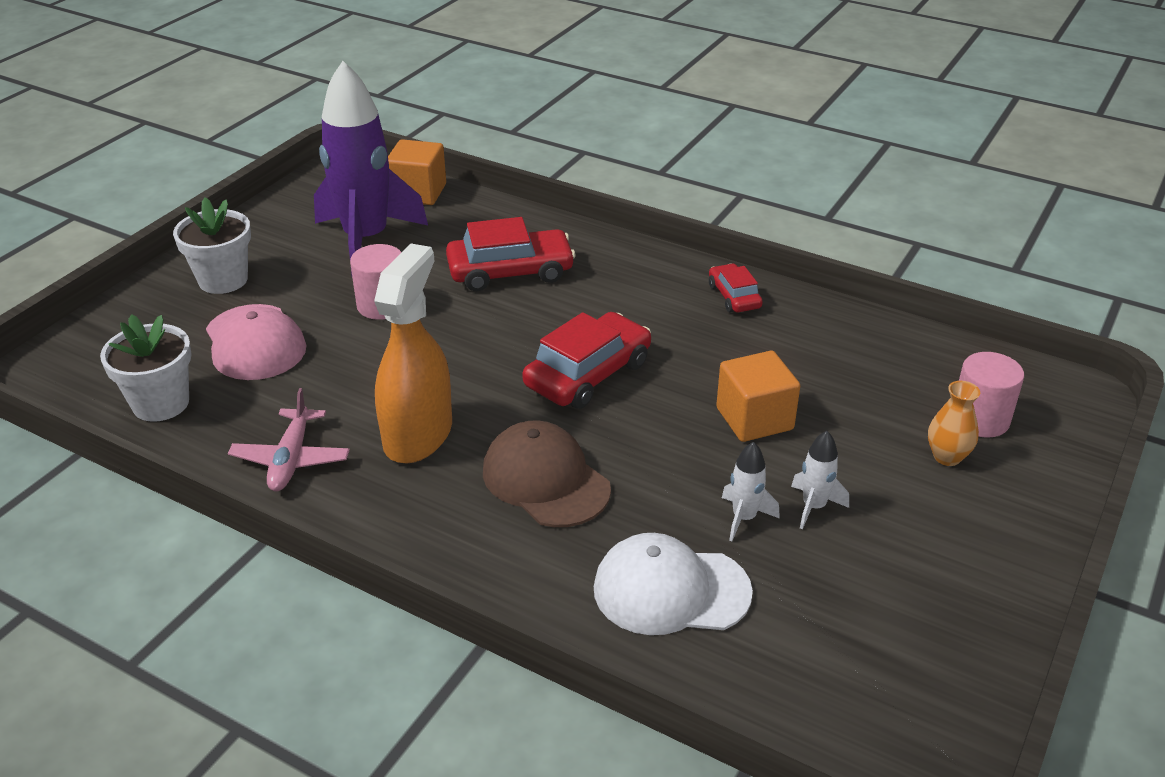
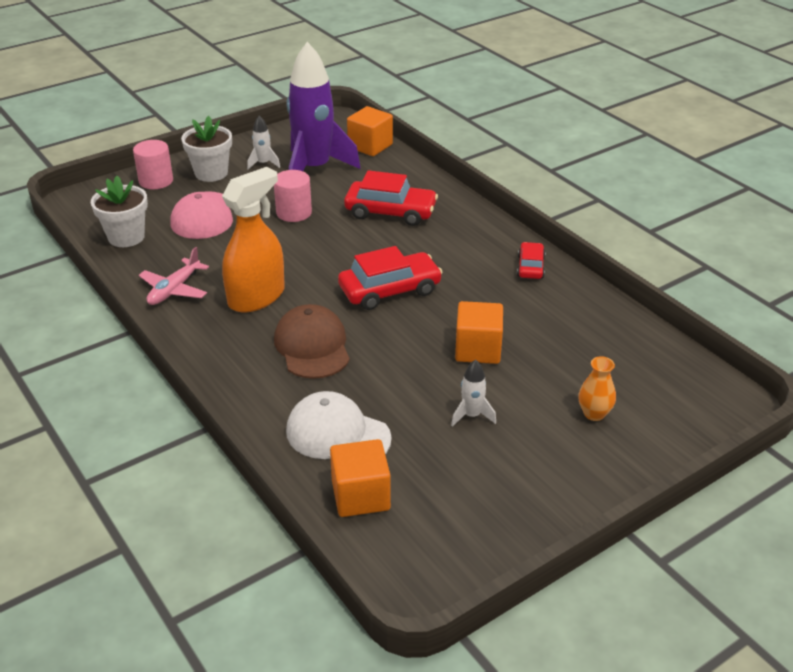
camera: 25 degrees right, 0 degrees up
(744, 518) = (419, 408): white rocket -> white rocket (263, 164)
(764, 664) = (360, 495): none -> orange cube
(980, 419) = (641, 397): pink cylinder -> pink cylinder (156, 181)

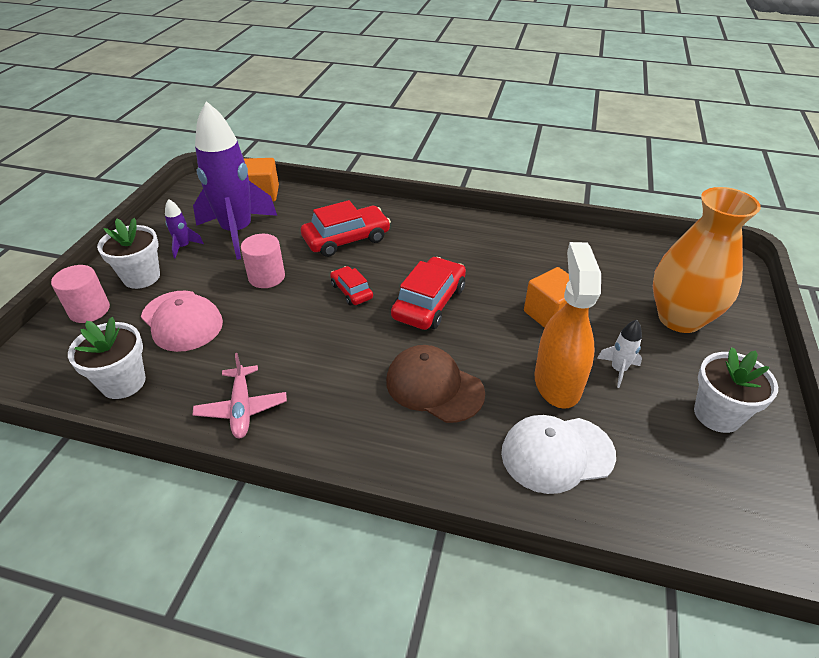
camera: 40 degrees left, 5 degrees up
(257, 297) = (330, 370): orange spray bottle -> orange spray bottle (557, 382)
(263, 164) = (184, 247): white rocket -> purple rocket
(360, 495) = (645, 497): orange cube -> none
(505, 490) = (717, 414): none -> white flower pot
(530, 267) = (498, 233): red car -> red car (351, 291)
(594, 414) = (679, 318): orange vase -> orange vase, size x2.39

